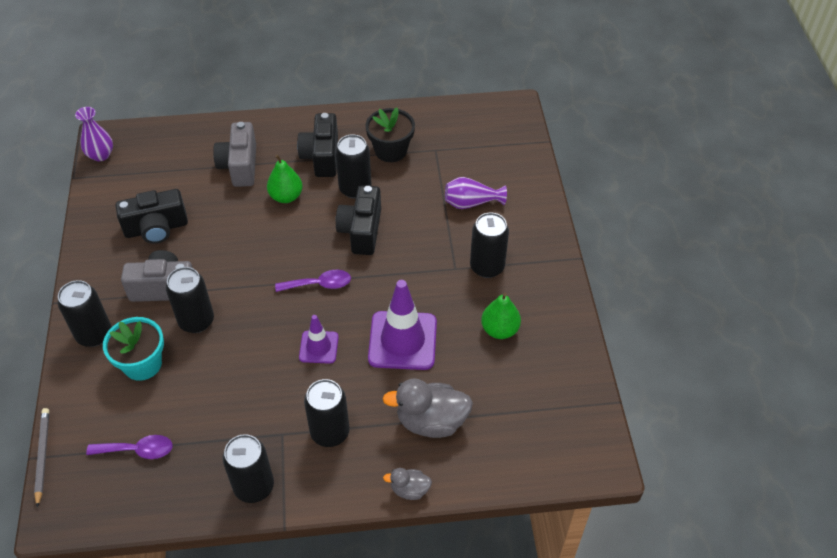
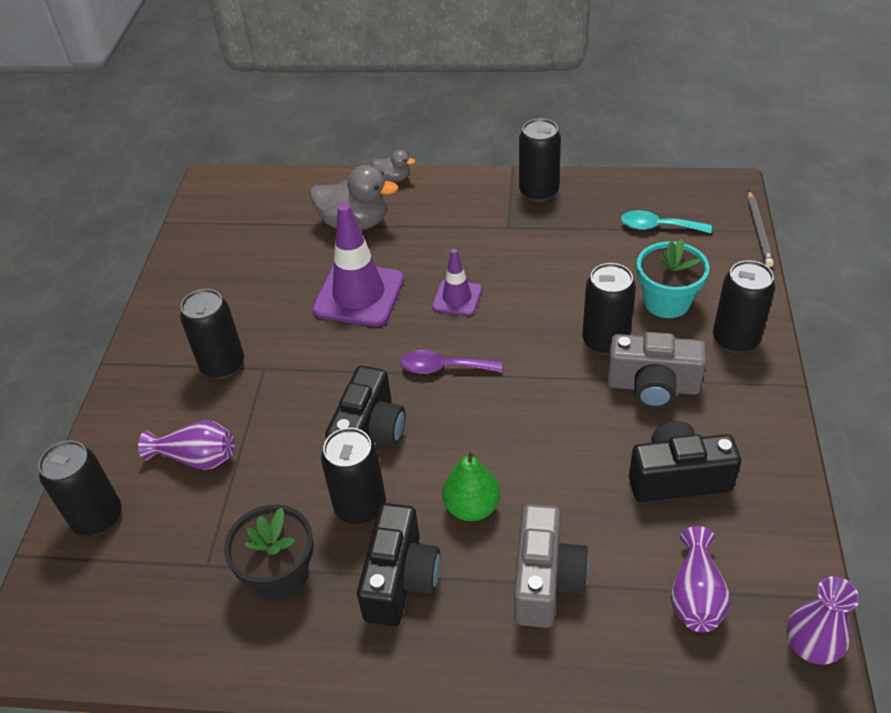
camera: 165 degrees left, 5 degrees down
(137, 450) = (658, 227): purple spoon -> turquoise spoon
(156, 169) = (696, 596): none -> purple vase
(330, 432) = (459, 224): black can -> black can (97, 518)
(499, 330) = (245, 294): green pear -> none

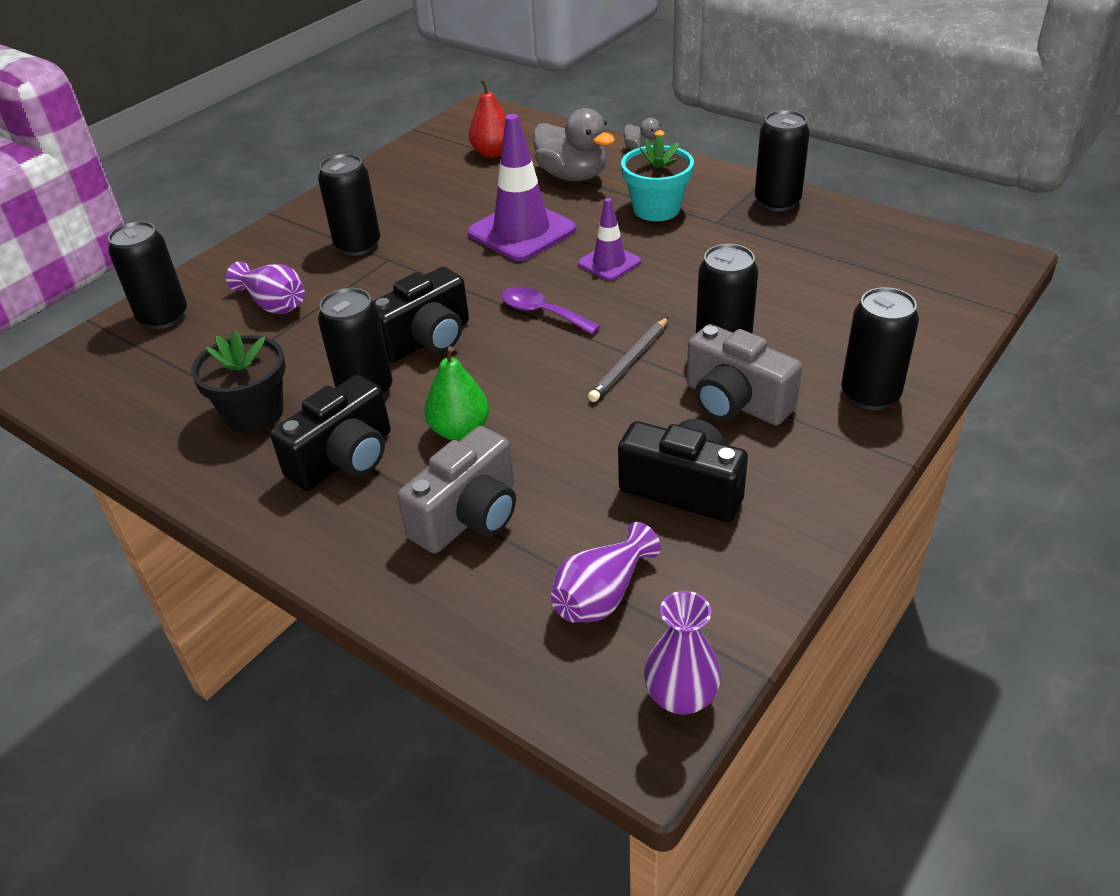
camera: 30 degrees right, 5 degrees down
(264, 223) = (493, 153): none -> red pear
(658, 227) = (879, 269): turquoise spoon -> none
(666, 302) = (824, 336): turquoise flower pot -> turquoise flower pot (656, 209)
(759, 231) = (998, 308): grey pencil -> grey pencil (630, 362)

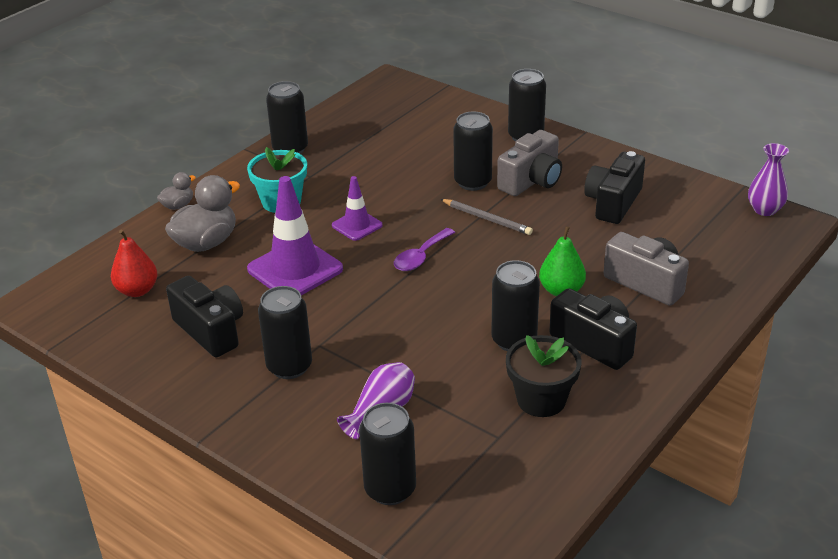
camera: 90 degrees left, 5 degrees down
(426, 340) = (449, 313): black camera -> black camera (211, 331)
(602, 595) = (703, 232): purple vase -> none

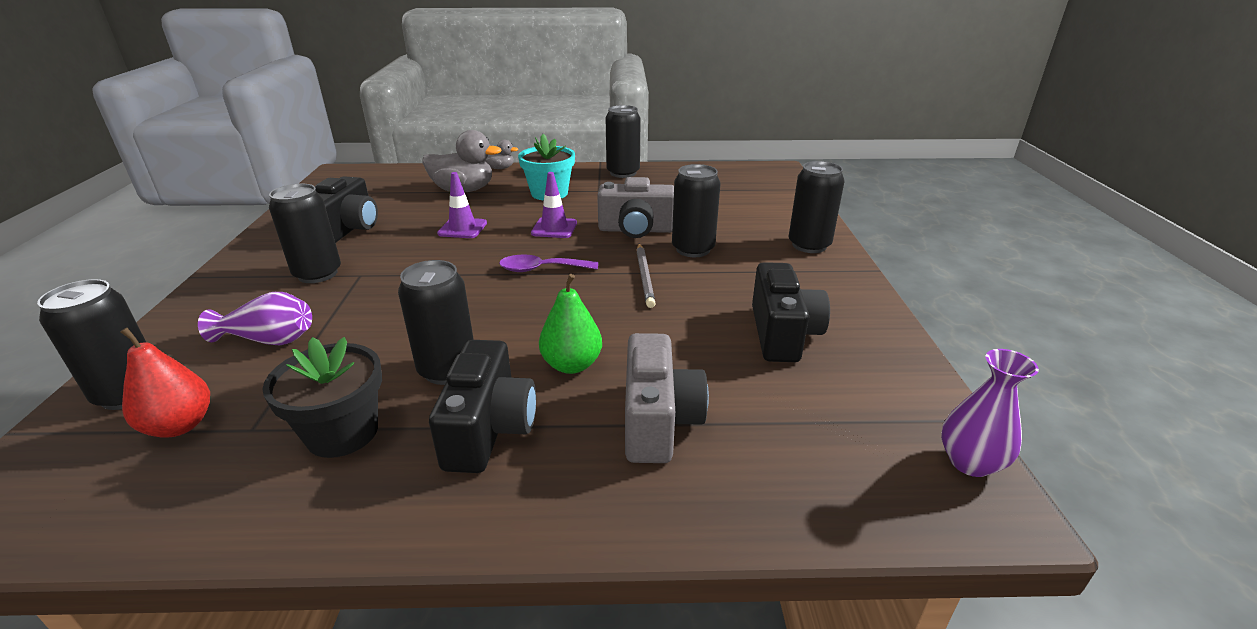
camera: 50 degrees right, 5 degrees down
(137, 290) = (380, 192): red pear -> red pear (180, 425)
(295, 269) = (462, 228): purple traffic cone -> purple traffic cone, size x0.56
(531, 181) = (742, 275): grey camera -> grey camera (636, 230)
(613, 203) = (782, 334): black camera -> black camera turned 105 degrees clockwise

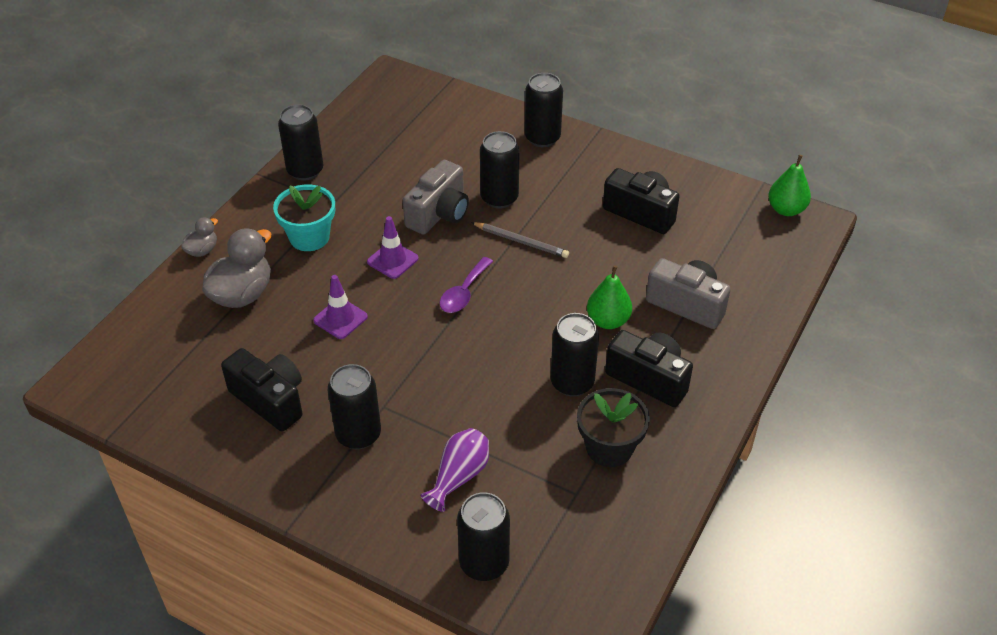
camera: 60 degrees left, 15 degrees up
(180, 425) = (547, 532): red pear -> none
(970, 462) = (786, 209): purple vase -> green pear

